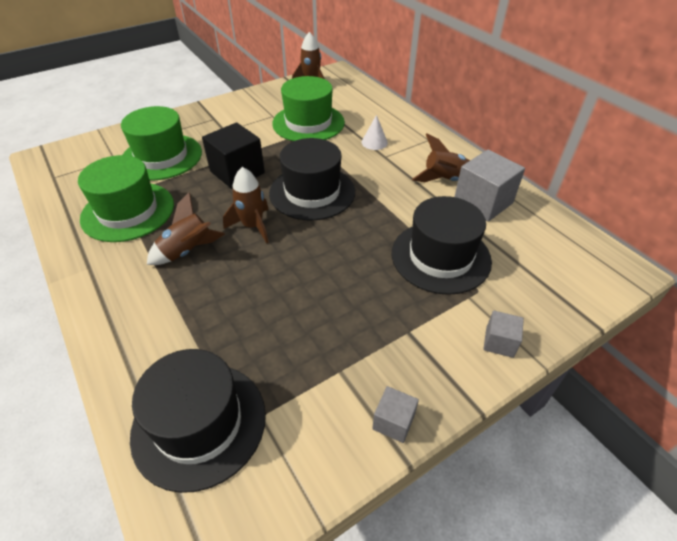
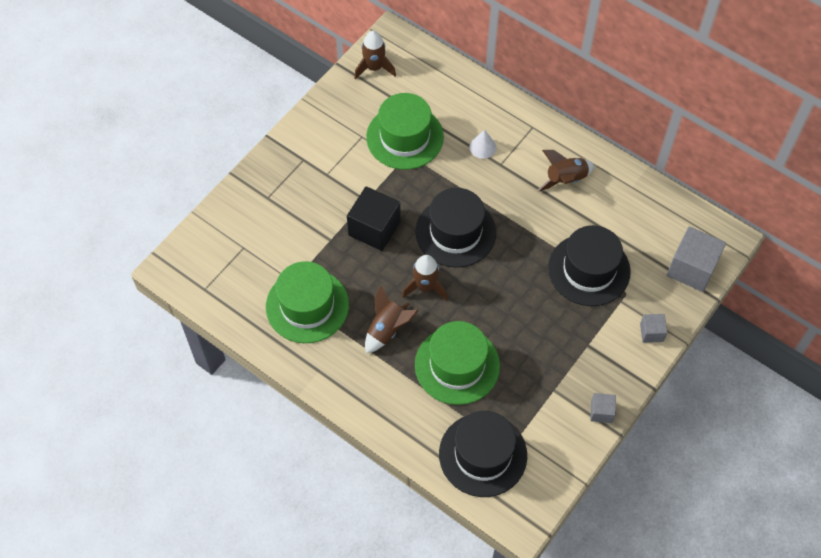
camera: 20 degrees left, 15 degrees up
(162, 157) = (289, 231): green hat -> green hat (457, 365)
(483, 202) = (605, 198): grey cube -> grey cube (692, 268)

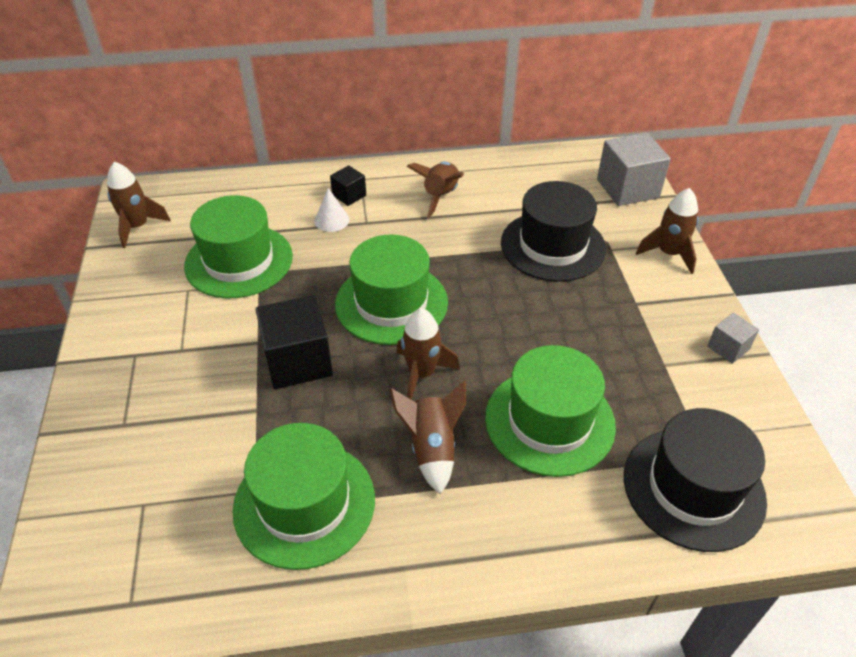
camera: 45 degrees left, 15 degrees down
(455, 232) = (391, 303): black hat -> green hat
(512, 135) = (349, 195): none -> black cube
(651, 332) = (669, 254): grey cube -> brown rocket

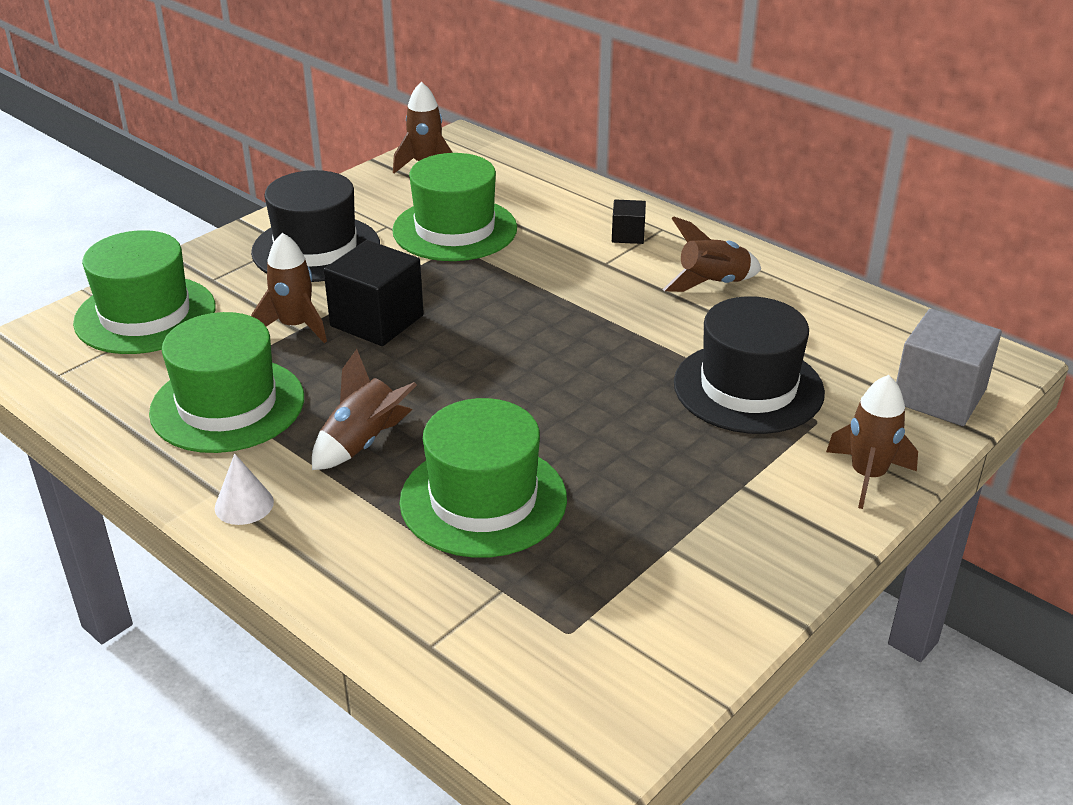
camera: 50 degrees right, 10 degrees down
(331, 220) = (578, 244): white cone -> white cone (244, 505)
(391, 303) = (515, 332): green hat -> green hat (145, 315)
(422, 374) = (447, 393): brown rocket -> brown rocket (295, 326)
(693, 488) = (509, 641): black hat -> black hat (316, 249)
(728, 348) = (767, 587): grey cube -> none

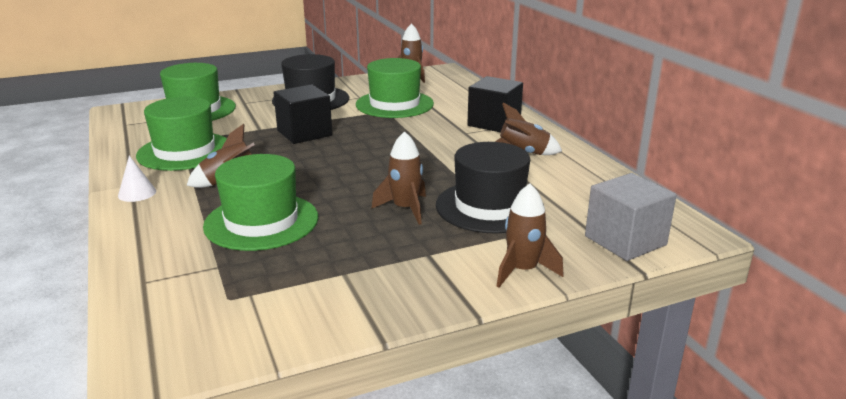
camera: 25 degrees right, 10 degrees down
(295, 326) = (260, 127): brown rocket -> brown rocket (405, 209)
(628, 235) = (494, 123): black cube -> black cube, size x1.92

